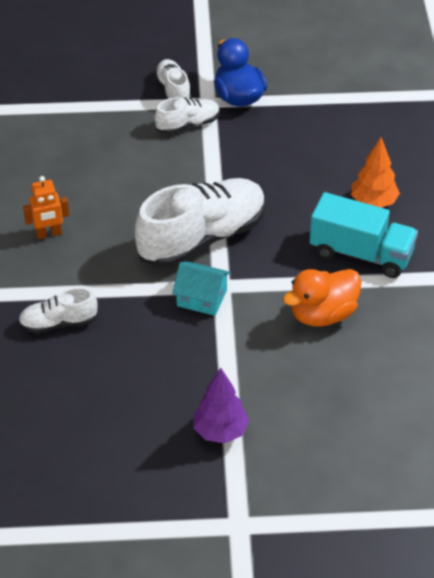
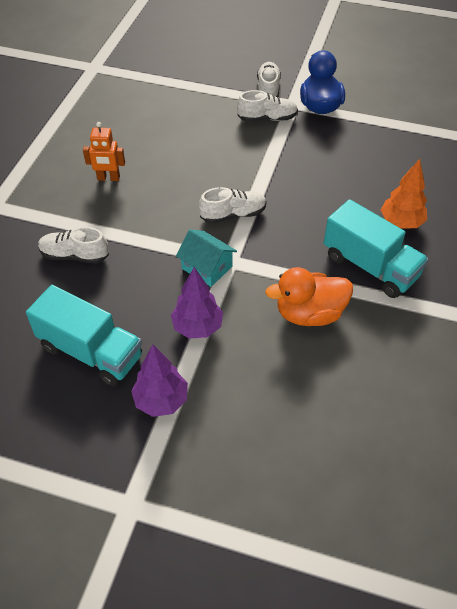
camera: 20 degrees right, 5 degrees up
(128, 408) = (91, 351): none -> turquoise truck
(202, 238) = (233, 215): white shoe -> white shoe, size x0.50
(221, 357) = (197, 327): none -> purple tree

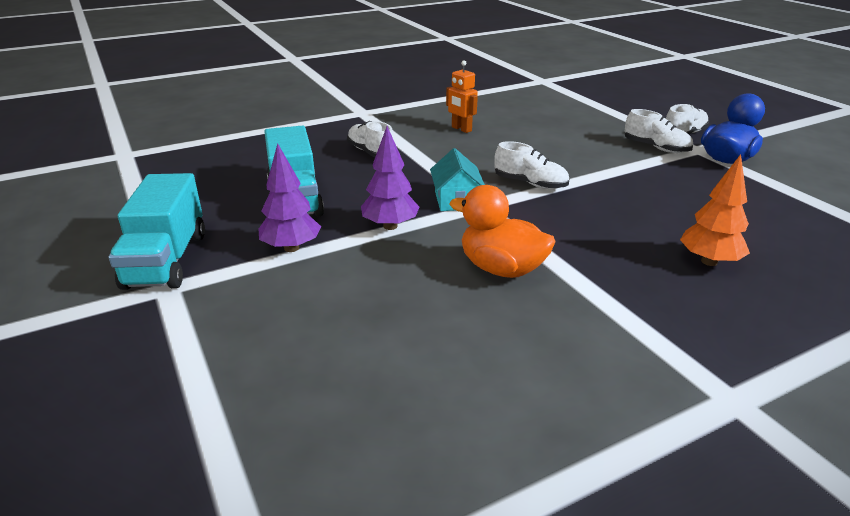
camera: 45 degrees right, 20 degrees down
(370, 266) = (620, 272): turquoise truck -> turquoise truck (166, 260)

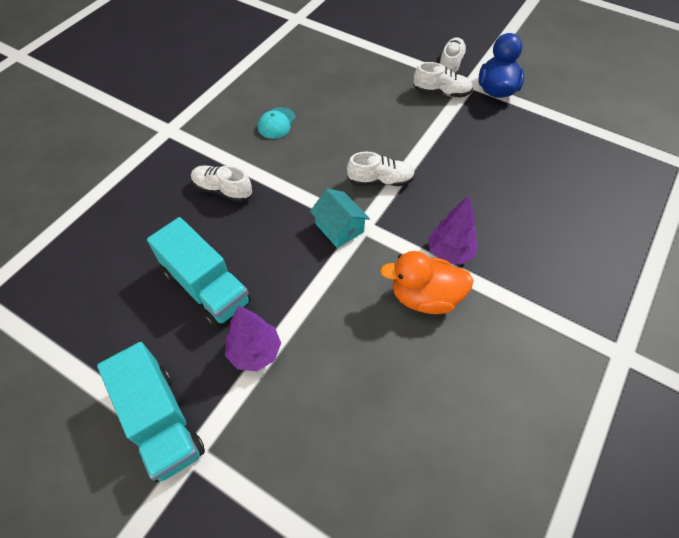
camera: 30 degrees left, 25 degrees up
(390, 226) = (312, 285): purple tree -> purple tree (449, 253)
(461, 129) = (276, 123): orange robot -> turquoise cap
(709, 261) = (545, 222): orange tree -> none

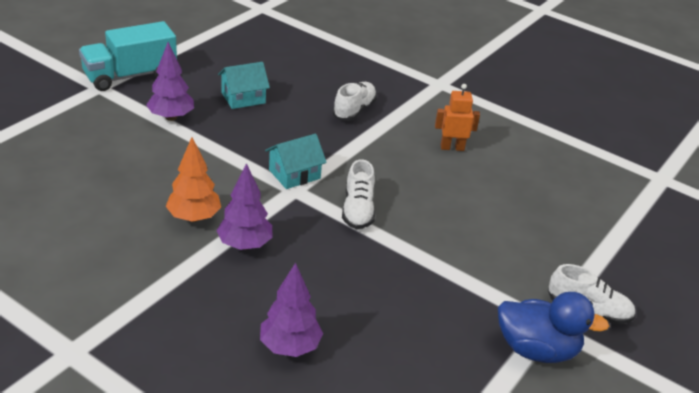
camera: 90 degrees right, 20 degrees down
(206, 287) = (243, 98): turquoise truck -> turquoise house
(276, 123) = (452, 147): turquoise cap -> orange robot
(425, 297) = (194, 217): orange duck -> orange tree
(441, 92) = (522, 289): white shoe -> none
(550, 211) = (290, 347): none -> purple tree

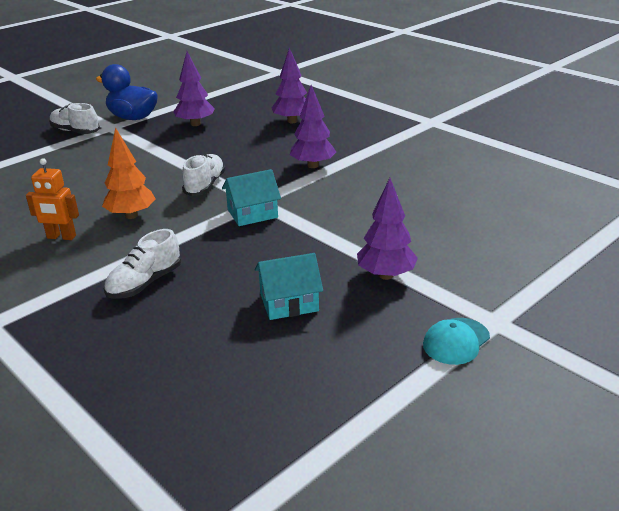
camera: 165 degrees left, 5 degrees down
(130, 76) = (456, 341): turquoise truck -> turquoise cap
(194, 217) = (355, 182): orange tree -> orange tree (131, 215)
(432, 334) = (195, 124): none -> purple tree

